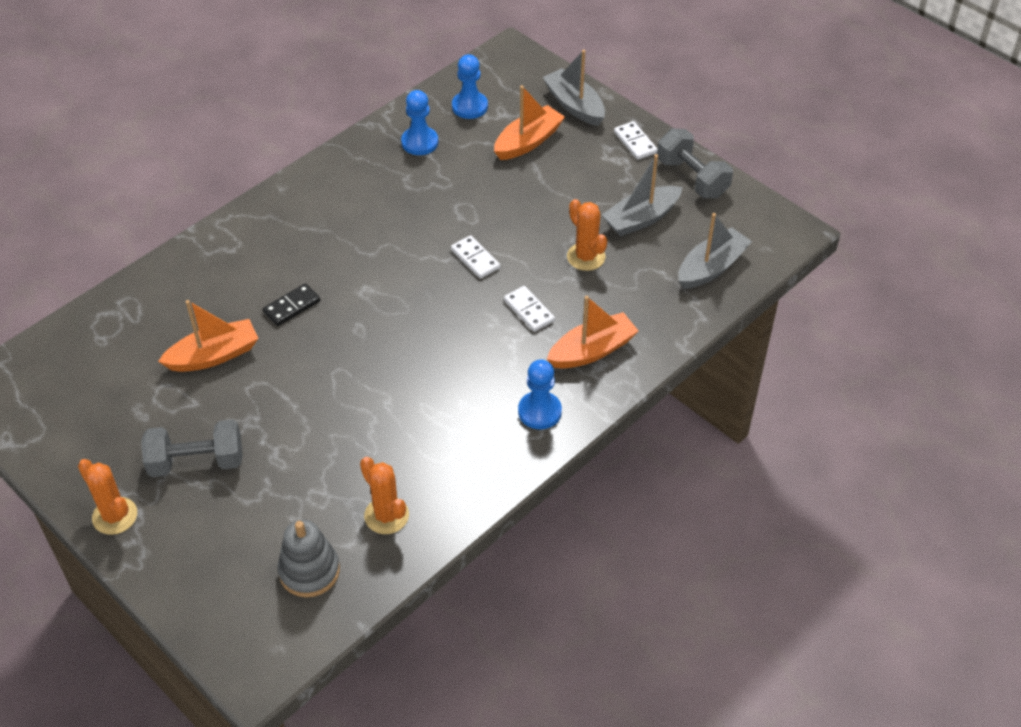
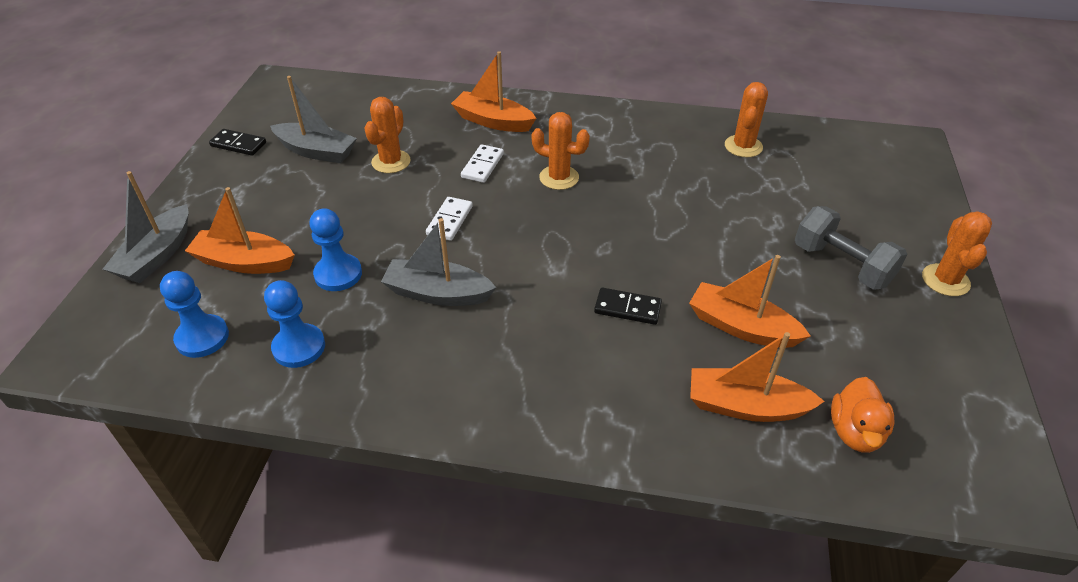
camera: 125 degrees left, 5 degrees down
(92, 351) = (855, 432): none -> orange duck
(163, 313) = (745, 406): none -> orange boat
(309, 571) = (827, 157): grey stacking toy -> none
(467, 351) = (559, 178): none -> orange cactus
(539, 411) = (576, 121): blue pawn -> blue pawn (338, 274)
(635, 142) = (202, 192): white domino -> none
(692, 178) = (238, 144): grey dumbbell -> black domino
(711, 268) = (350, 101): grey boat -> grey boat (437, 293)

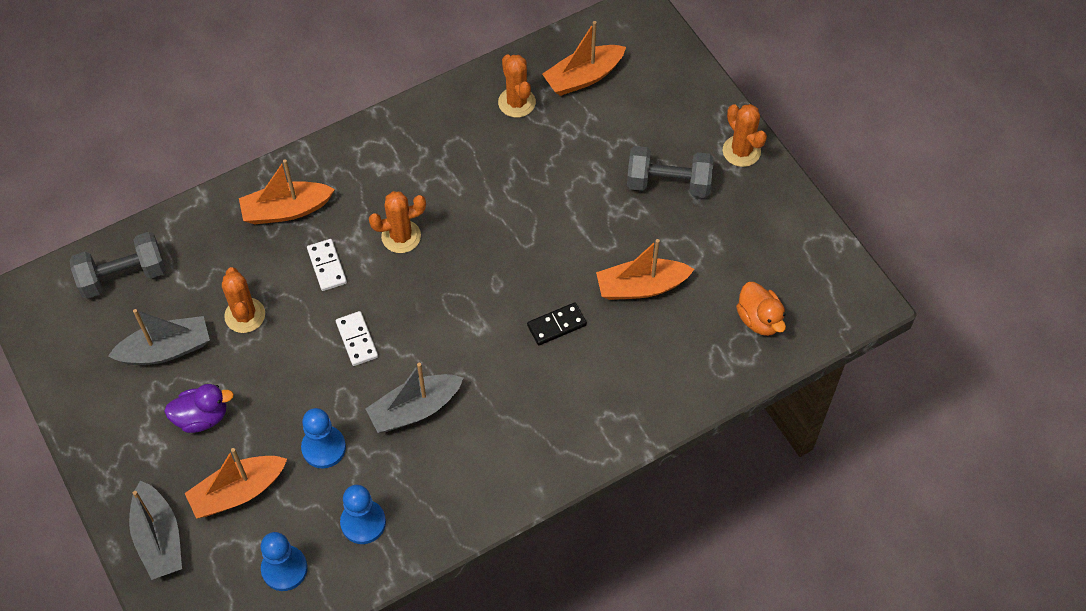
camera: 40 degrees left, 15 degrees up
(238, 144) = (83, 391): black domino -> none
(285, 202) = (202, 417): none -> purple duck
(345, 101) = (123, 276): none -> grey dumbbell
(745, 406) = (686, 348): orange boat -> orange boat (583, 77)

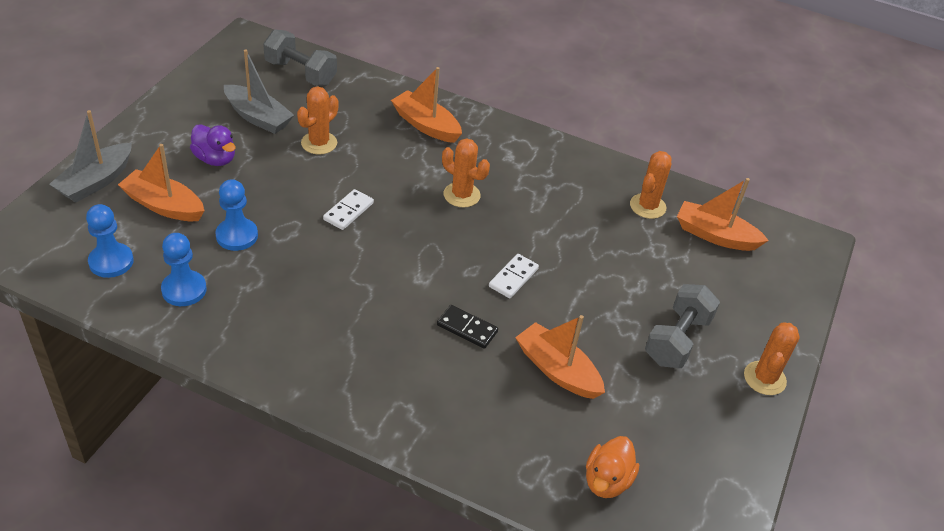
camera: 50 degrees right, 15 degrees down
(327, 266) = (398, 167): white domino -> white domino (513, 278)
(414, 409) = (312, 274): grey boat -> none
(668, 183) = (677, 340): grey dumbbell -> grey dumbbell turned 60 degrees clockwise

